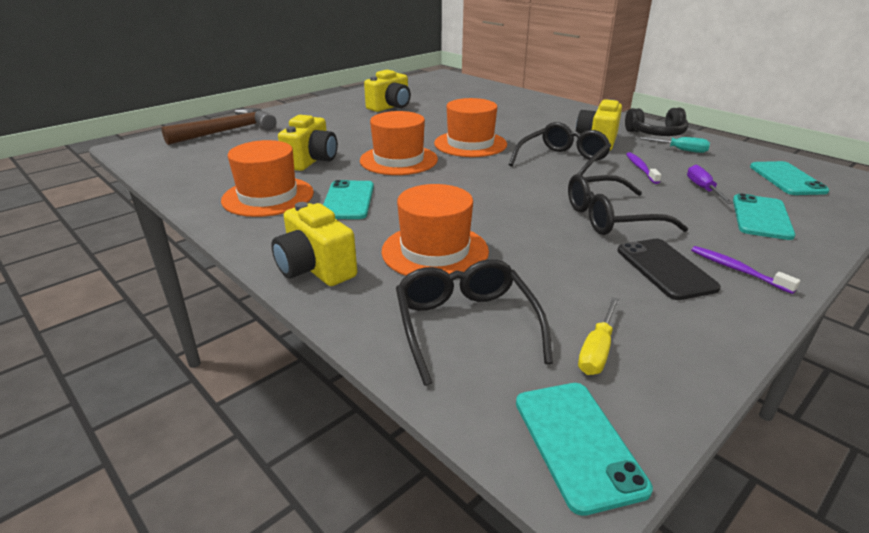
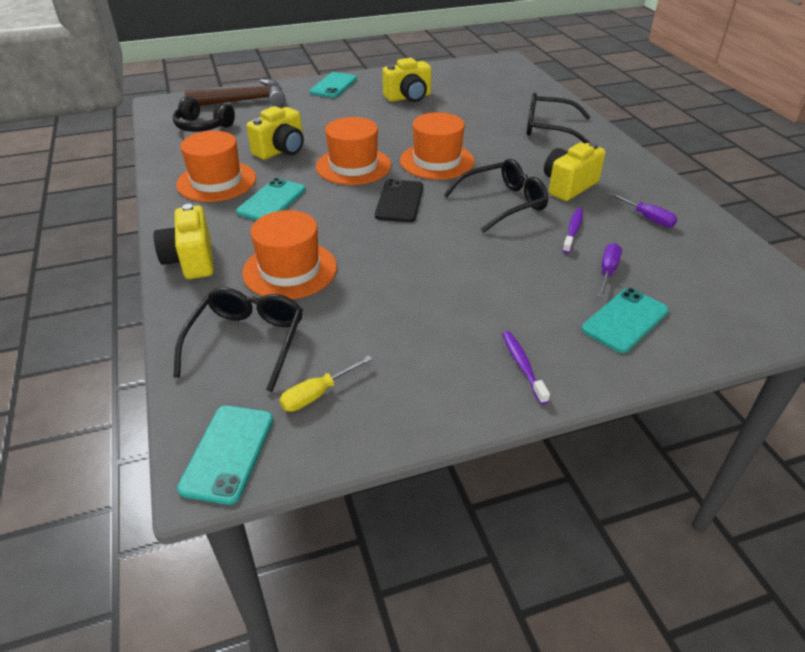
camera: 25 degrees right, 10 degrees up
(612, 218) = (474, 279): black glasses -> black glasses (549, 128)
(656, 134) = (647, 190): black headphones -> black headphones (203, 126)
(665, 269) = (458, 344): black phone -> black phone (399, 201)
(680, 150) = (646, 218): turquoise screwdriver -> purple screwdriver
(787, 179) = (721, 284): turquoise phone -> turquoise phone (333, 85)

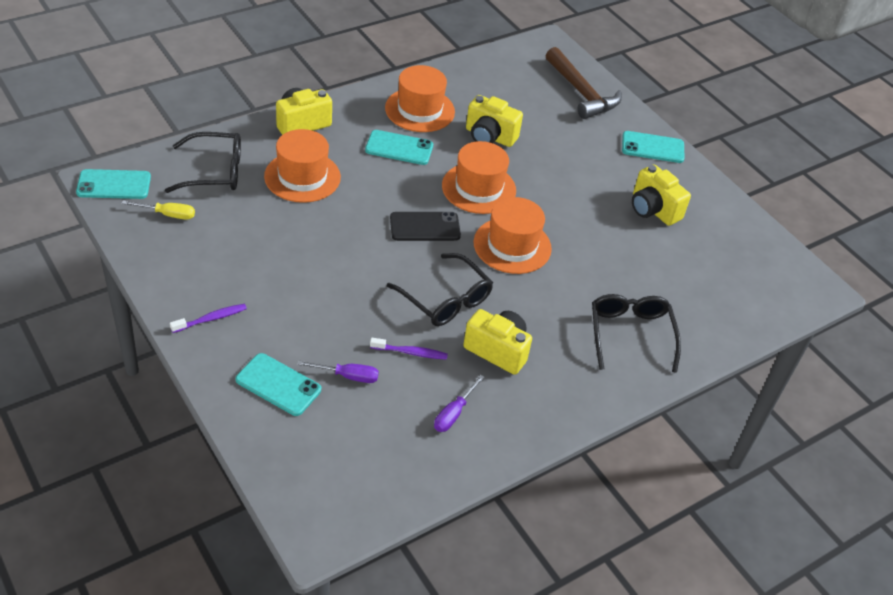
camera: 70 degrees right, 5 degrees up
(203, 126) = (515, 79): black headphones -> none
(317, 394) = (168, 214): yellow screwdriver -> yellow screwdriver turned 150 degrees clockwise

